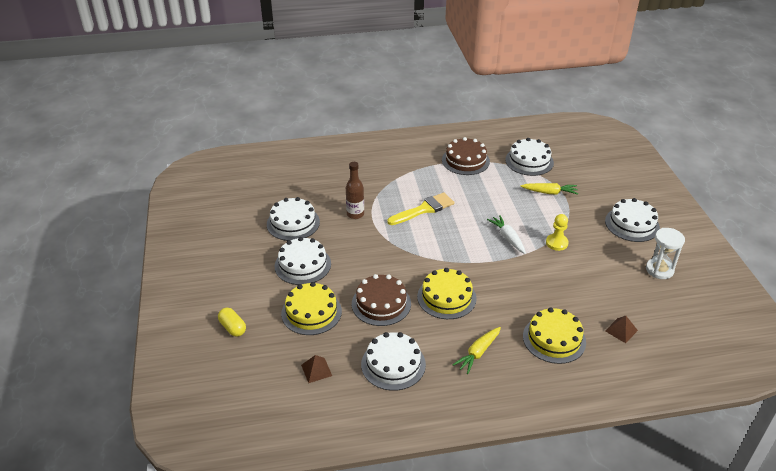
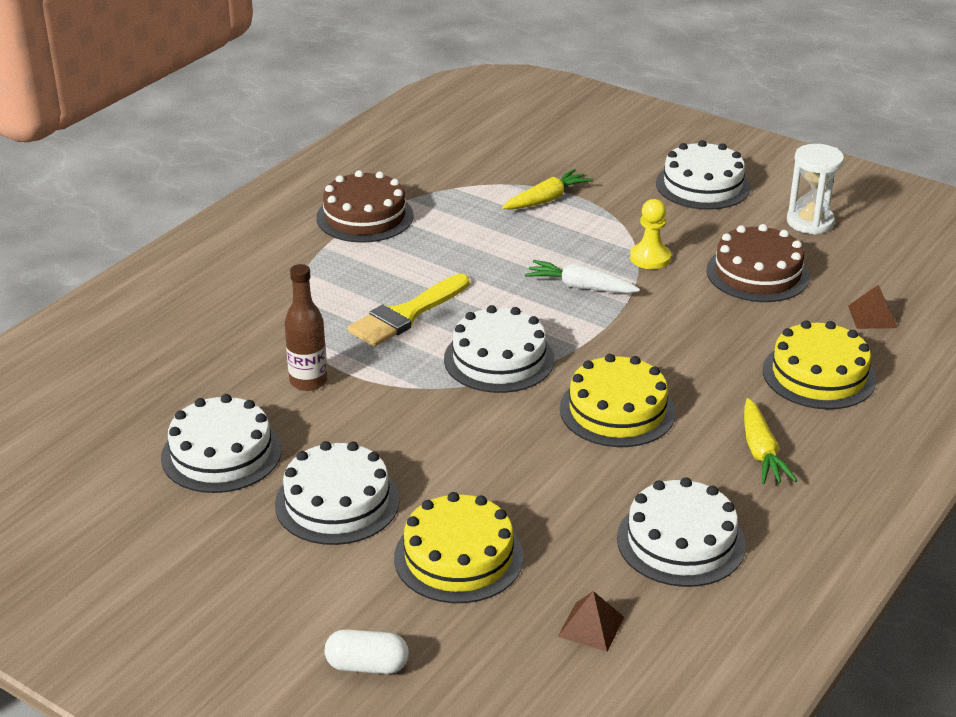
camera: 45 degrees left, 5 degrees down
(233, 328) = (367, 665): yellow capsule -> white capsule
(381, 303) = (542, 477): brown cake -> brown cake (757, 273)
(424, 209) = (406, 315): yellow brush -> yellow brush turned 150 degrees counterclockwise
(529, 161) = (458, 172): white cake -> white cake (499, 359)

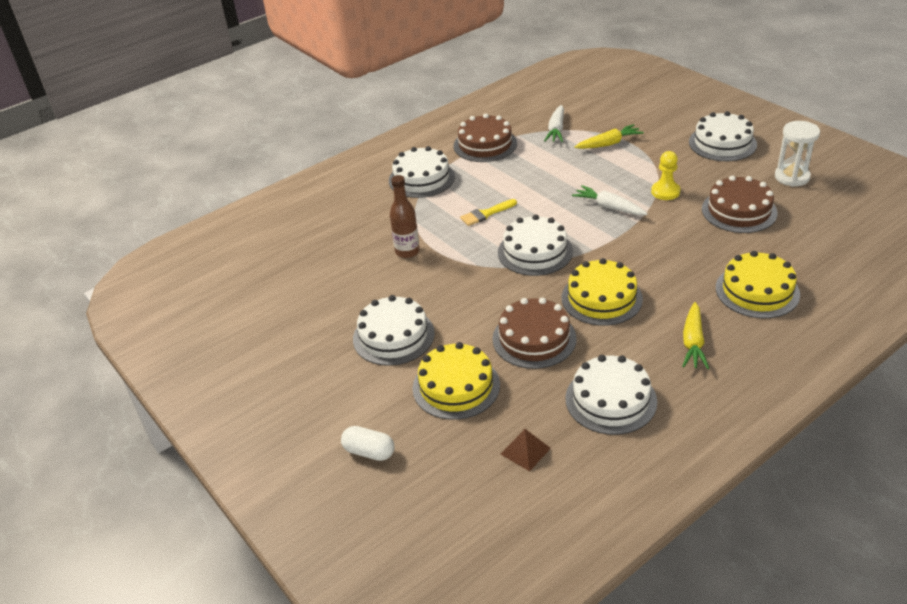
camera: 20 degrees right, 5 degrees up
(221, 453) = (336, 293): white cake -> white cake (421, 178)
(406, 315) = (486, 214): yellow brush -> yellow brush, size x0.62
(463, 186) = (556, 130): none -> white carrot
(544, 477) = (534, 338): none -> brown cake
(872, 316) = (814, 252): brown pyramid -> none

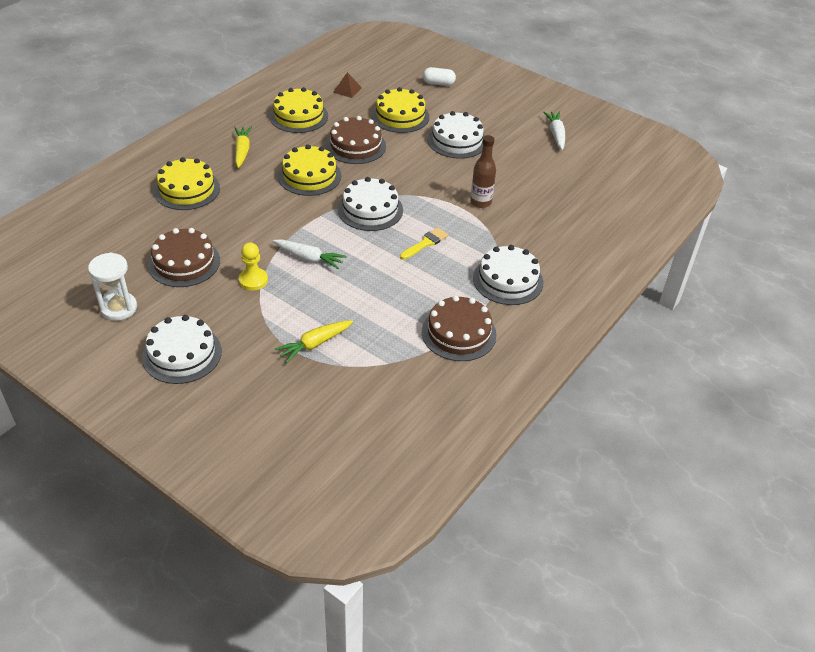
camera: 160 degrees right, 5 degrees up
(556, 130) = (380, 364): white carrot -> white carrot (556, 135)
(611, 400) = (298, 116): white cake -> yellow cake

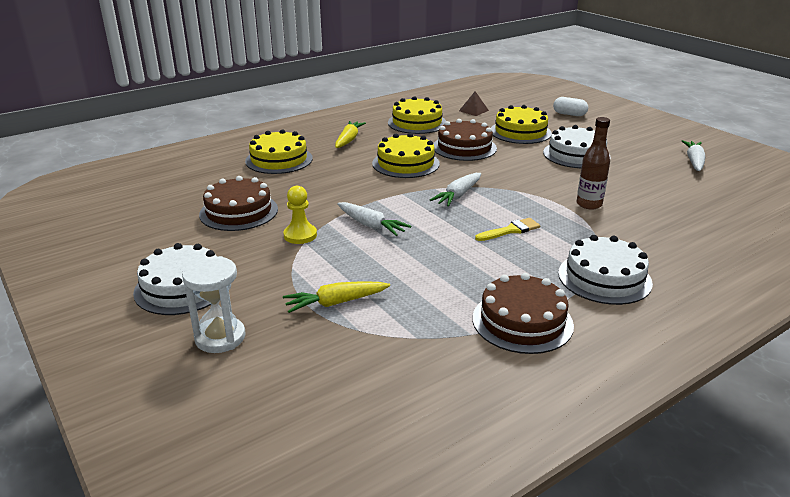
camera: 20 degrees right, 15 degrees down
(119, 308) = (148, 238): white hourglass -> white hourglass (220, 337)
(370, 209) = (458, 195): white cake -> white carrot

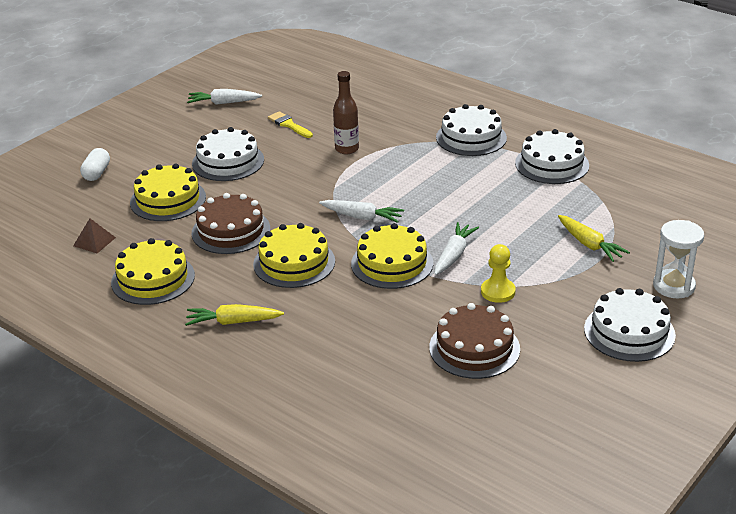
camera: 105 degrees left, 5 degrees up
(279, 160) = (321, 363): yellow cake -> yellow cake (392, 263)
(511, 230) = (419, 182): yellow brush -> yellow brush (289, 125)
(522, 321) = (552, 164): brown cake -> white cake

